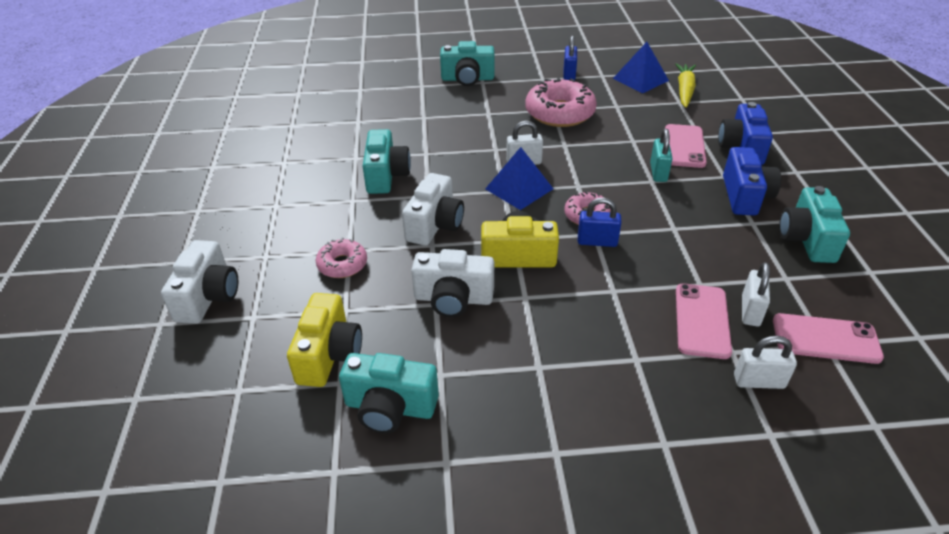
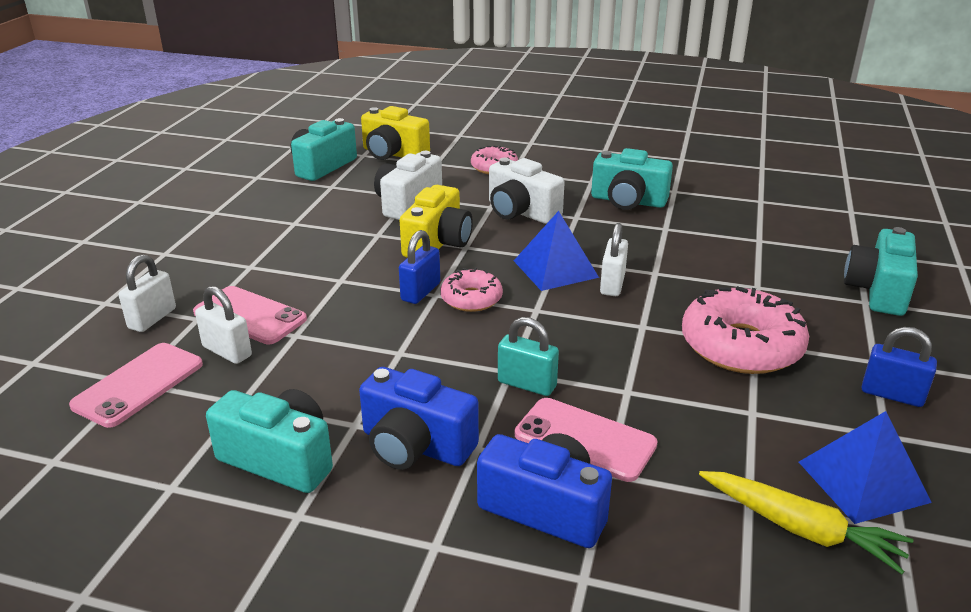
camera: 110 degrees right, 10 degrees down
(208, 297) = (495, 123): white camera -> none

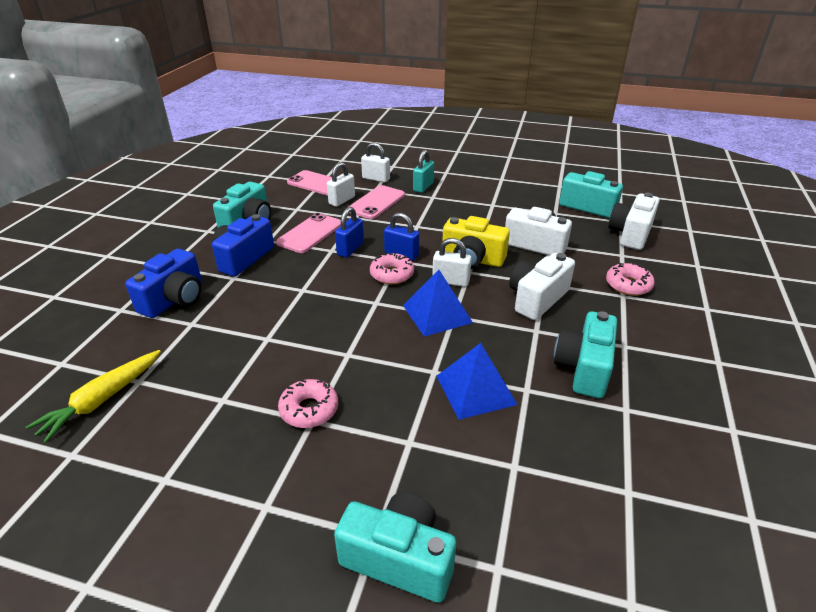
camera: 90 degrees right, 5 degrees up
(393, 154) = (630, 234): yellow camera -> white camera
(527, 384) = (286, 296): turquoise padlock -> turquoise padlock (423, 187)
(585, 439) = (224, 316): pink phone -> pink phone (310, 233)
(612, 284) = (412, 343): white padlock -> white padlock (450, 281)
(741, 346) = (309, 409): pink donut -> pink donut, size x0.55
(863, 481) = (123, 447): blue pyramid -> blue pyramid (475, 390)
(892, 395) = (212, 503): blue padlock -> blue padlock (350, 249)

